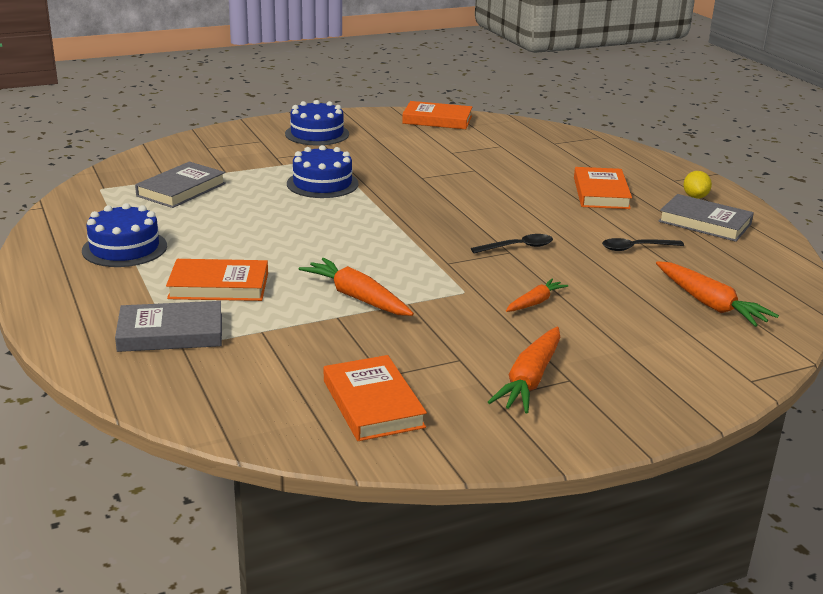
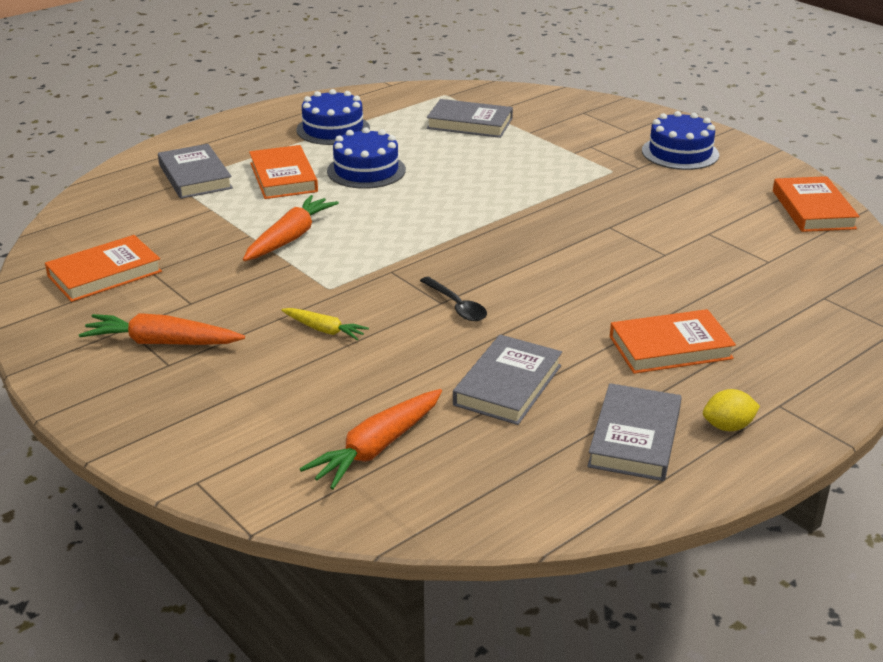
camera: 75 degrees right, 5 degrees up
(322, 184) = (541, 179): blue cake -> blue cake (366, 170)
(535, 302) = (324, 330): orange carrot -> yellow carrot
(636, 248) = (508, 385): black spoon -> grey book

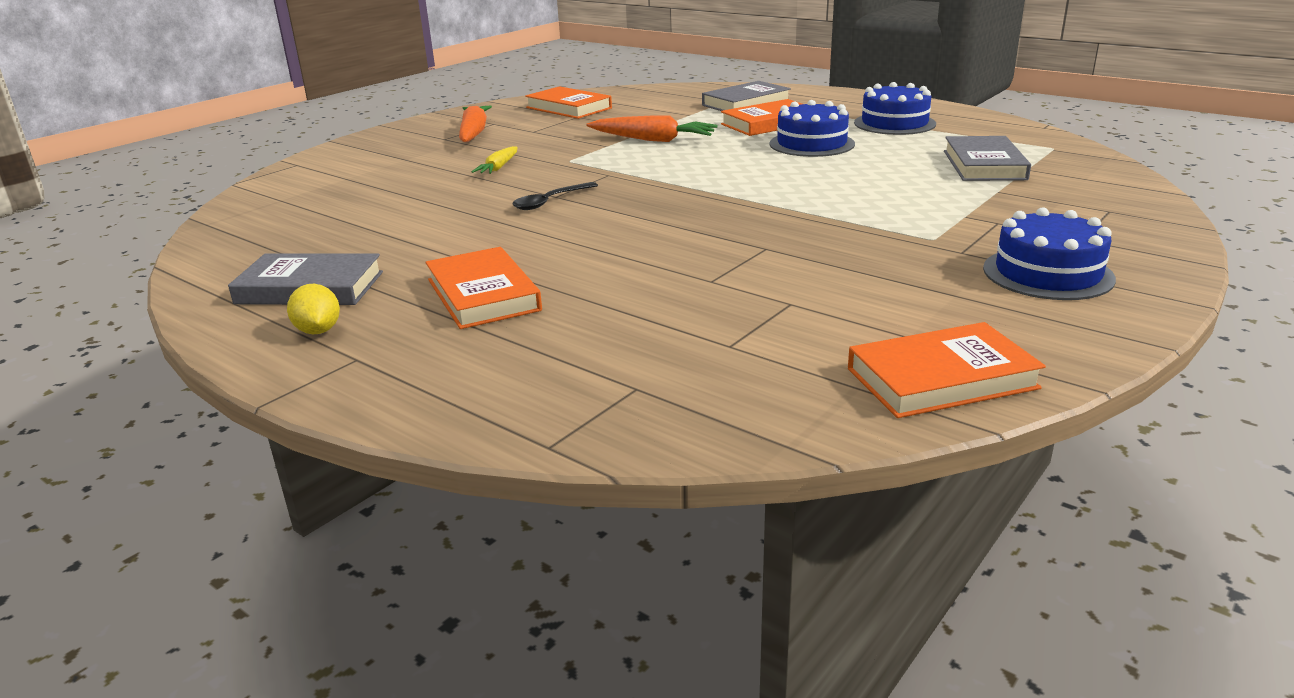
camera: 80 degrees right, 5 degrees down
(377, 448) = (322, 202): orange carrot -> none
(508, 385) = (409, 232): grey book -> none

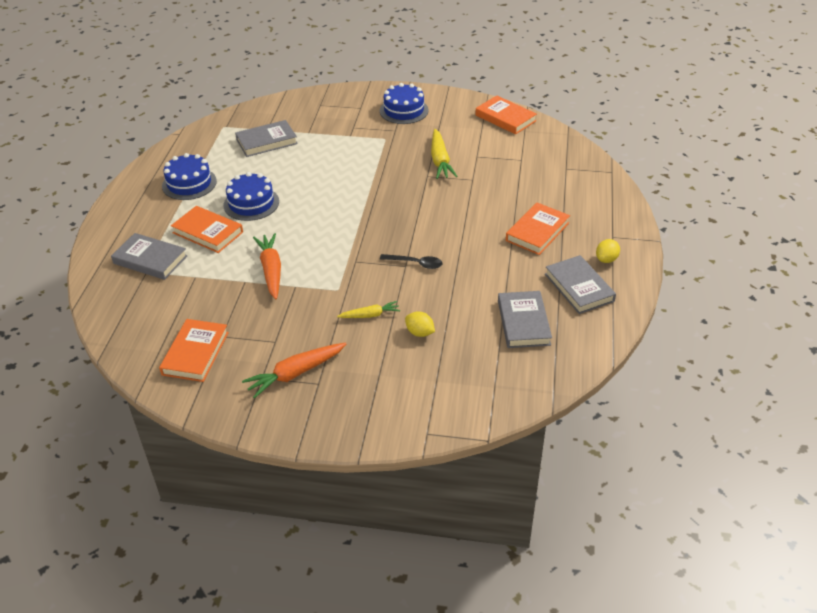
camera: 120 degrees left, 15 degrees up
(329, 235) = (523, 322): none -> grey book
(426, 183) = (419, 333): none -> yellow lemon
(807, 267) = (440, 160): none -> yellow carrot

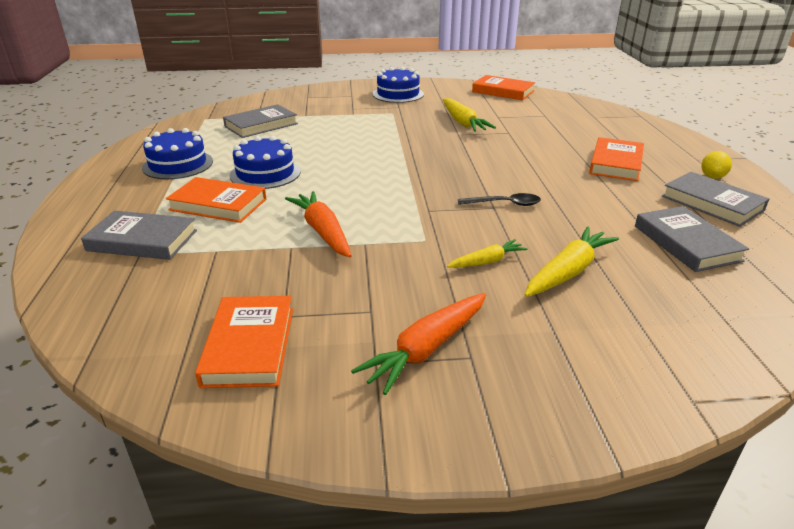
camera: 15 degrees left, 10 degrees down
(419, 333) = (568, 271): yellow lemon -> yellow carrot

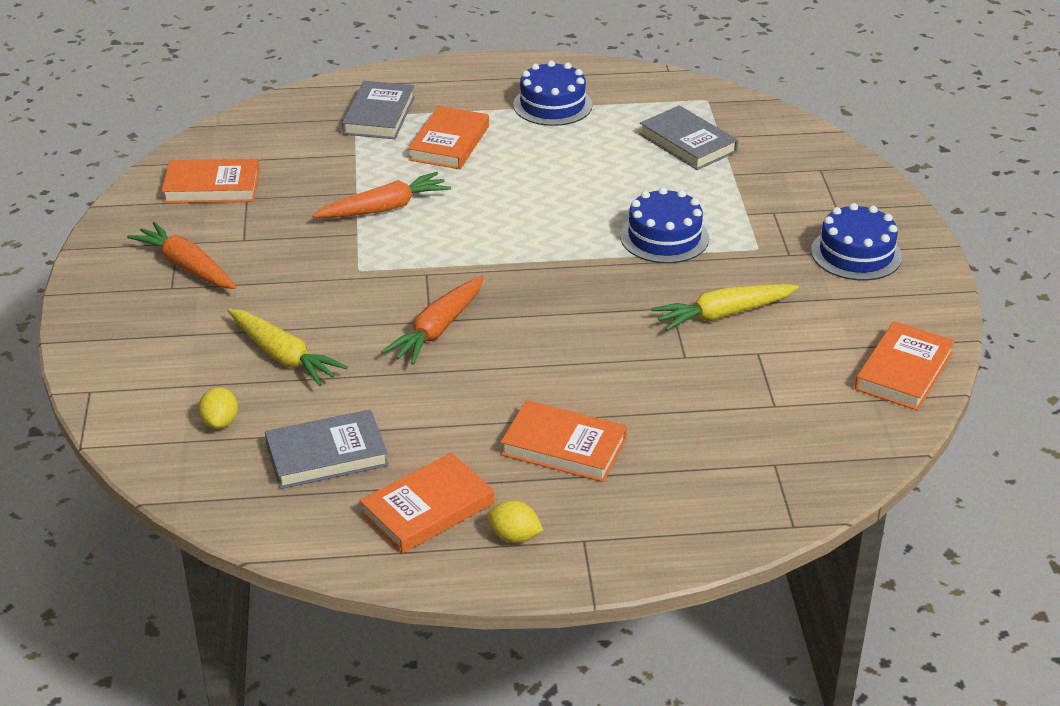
camera: 90 degrees right, 5 degrees up
(265, 173) = (528, 162): blue cake -> blue cake (664, 237)
(487, 261) = (311, 306): yellow carrot -> none
(504, 204) = (438, 330): black spoon -> orange carrot
(683, 299) = (220, 422): none -> yellow lemon
(712, 203) = (427, 509): grey book -> orange book

